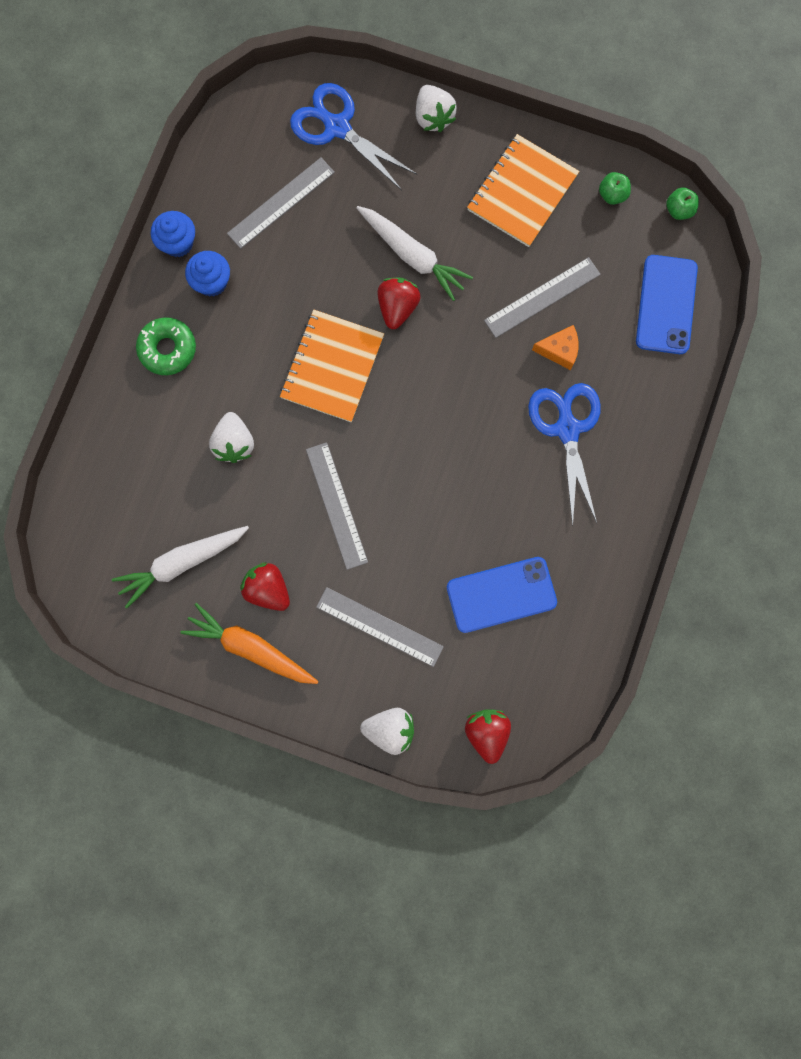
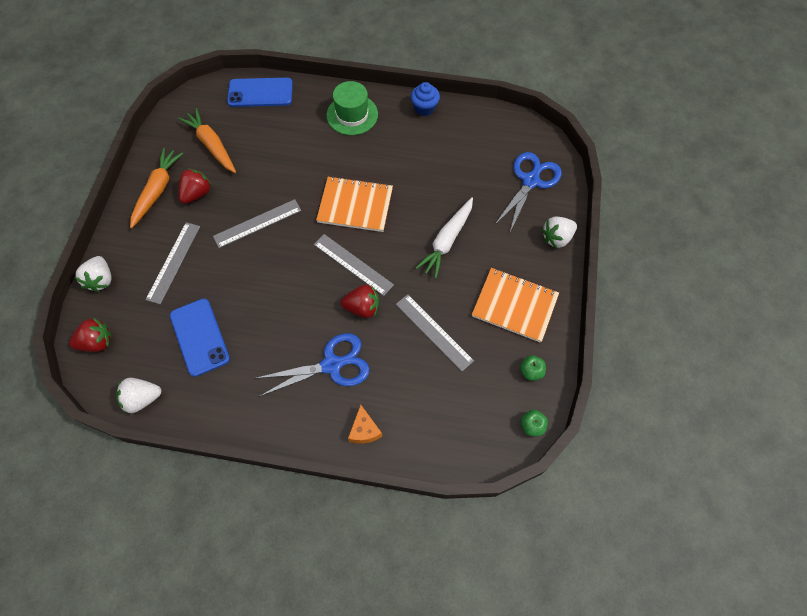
camera: 80 degrees right, 15 degrees down
(167, 349) = (352, 115): green donut -> green hat
(182, 563) = (212, 145): white carrot -> orange carrot
(212, 282) = (402, 130): blue cupcake -> none
(234, 443) = (294, 159): white strawberry -> white strawberry (142, 398)
(281, 203) = (466, 158): grey ruler -> grey ruler (353, 264)
(397, 307) = (406, 237): red strawberry -> red strawberry (362, 307)
(559, 350) = (394, 350): orange cheese -> orange cheese (364, 430)
(666, 305) = (447, 426): blue phone -> blue phone (260, 93)

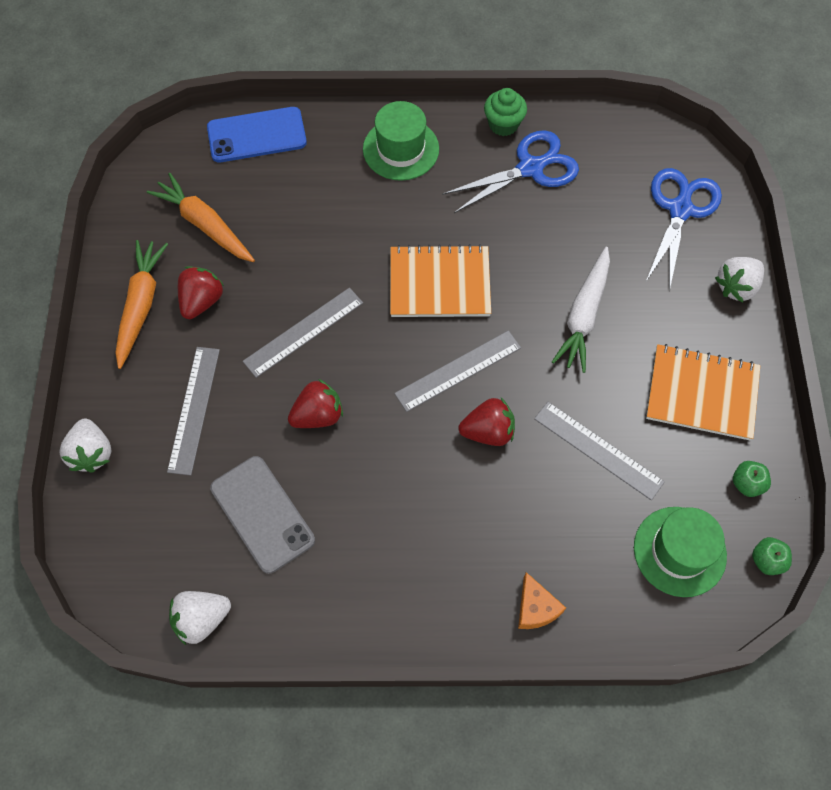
camera: 10 degrees left, 0 degrees up
(97, 342) = (111, 547): red strawberry -> red strawberry (318, 415)
(199, 337) = (262, 514): blue phone -> grey phone
(332, 364) = (466, 522): blue scissors -> blue scissors (531, 168)
(353, 264) = (458, 371): grey ruler -> grey ruler turned 60 degrees counterclockwise
(424, 108) = (503, 124): blue cupcake -> green cupcake
(472, 409) = (679, 551): none -> green hat

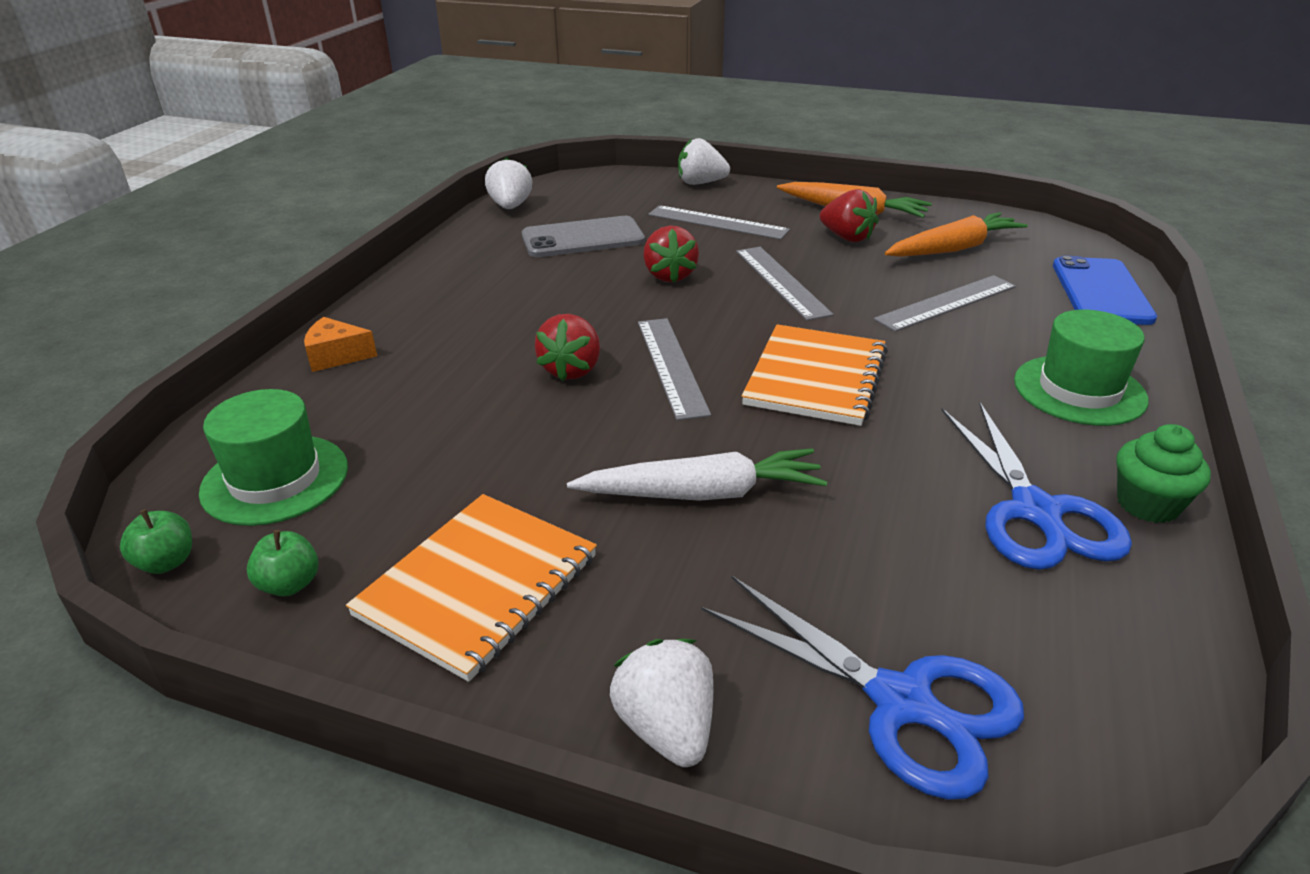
camera: 110 degrees right, 30 degrees down
(584, 315) = (702, 493): white carrot -> white carrot turned 135 degrees clockwise
(598, 450) = (476, 448): grey ruler -> grey ruler (946, 303)

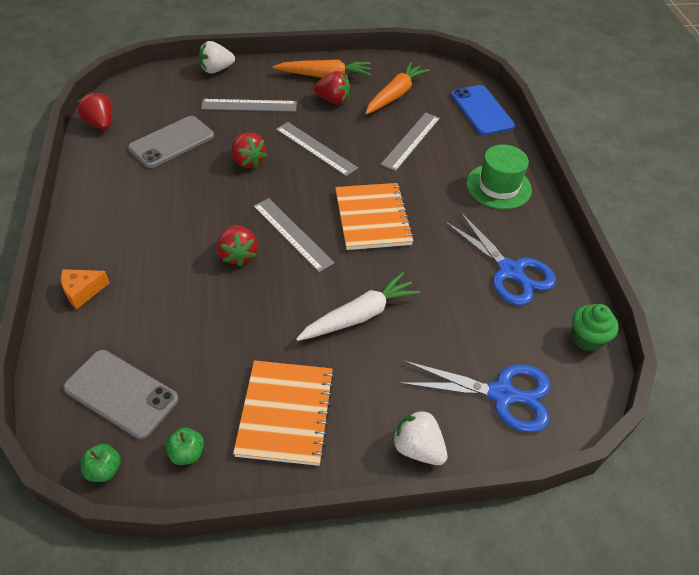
camera: 30 degrees left, 15 degrees up
(275, 479) = (121, 393): green hat -> grey phone
(510, 206) = (100, 124): white strawberry -> red strawberry
(1147, 504) = (552, 250): green cupcake -> green cupcake (587, 338)

